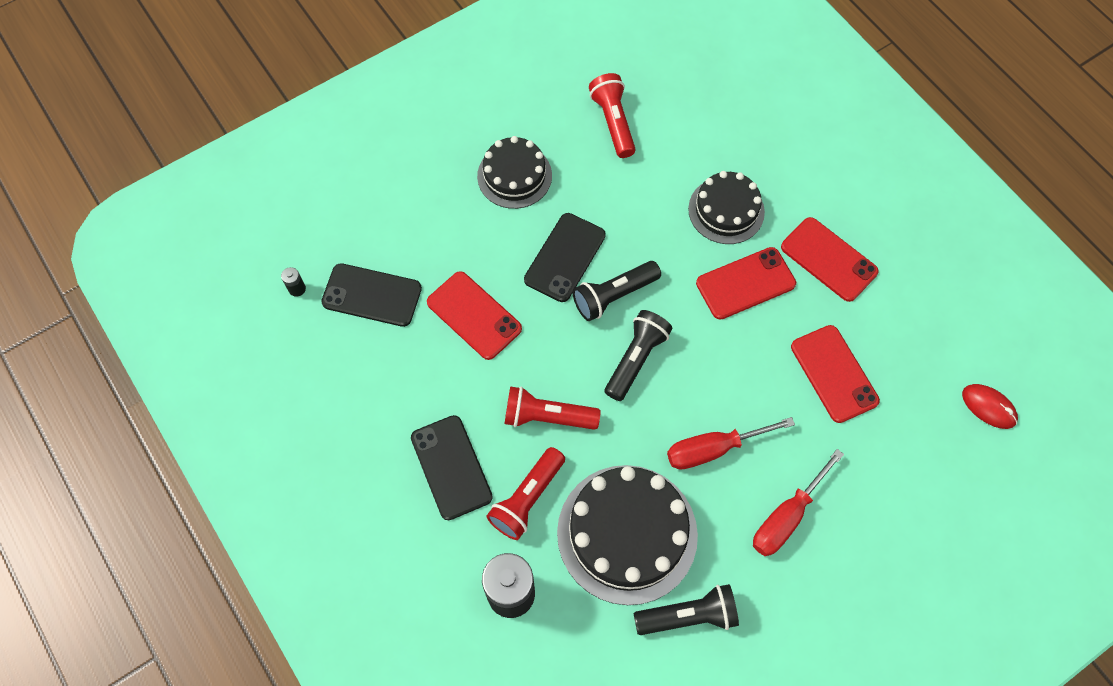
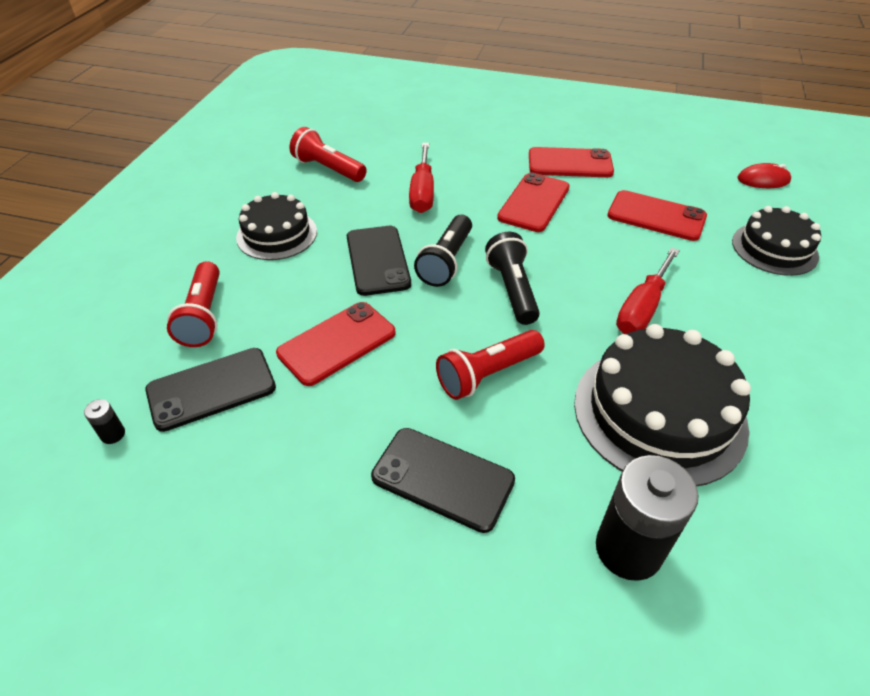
camera: 40 degrees left, 20 degrees down
(474, 315) = (337, 343): red phone -> red phone turned 45 degrees counterclockwise
(527, 499) = (545, 451): red flashlight -> red flashlight (204, 316)
(688, 615) = (784, 438): black flashlight -> none
(726, 210) = (470, 173): black cake -> black cake (774, 248)
(786, 516) = (747, 315): red screwdriver -> red screwdriver (422, 192)

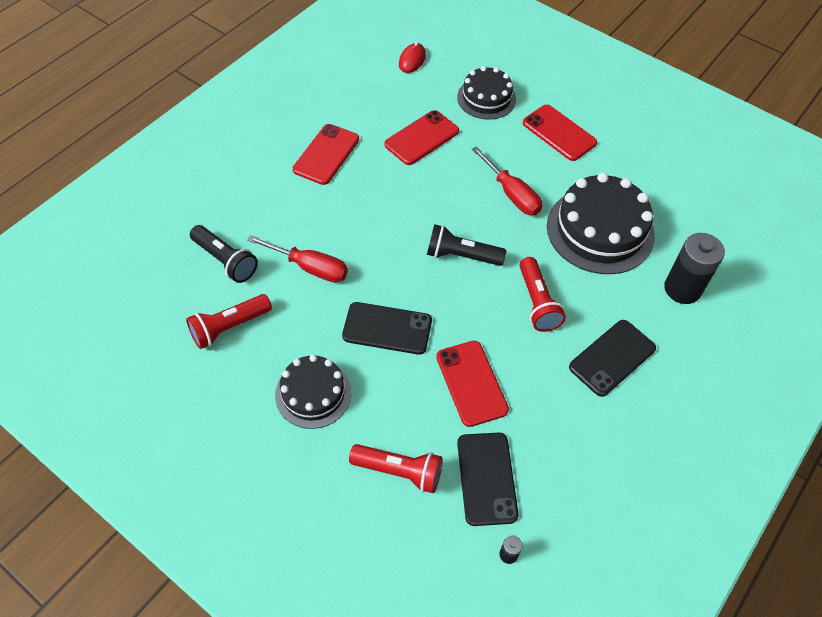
camera: 70 degrees left, 10 degrees up
(446, 261) = (411, 283): black flashlight -> black flashlight (225, 260)
(534, 203) = (366, 200): red phone -> red phone (559, 133)

